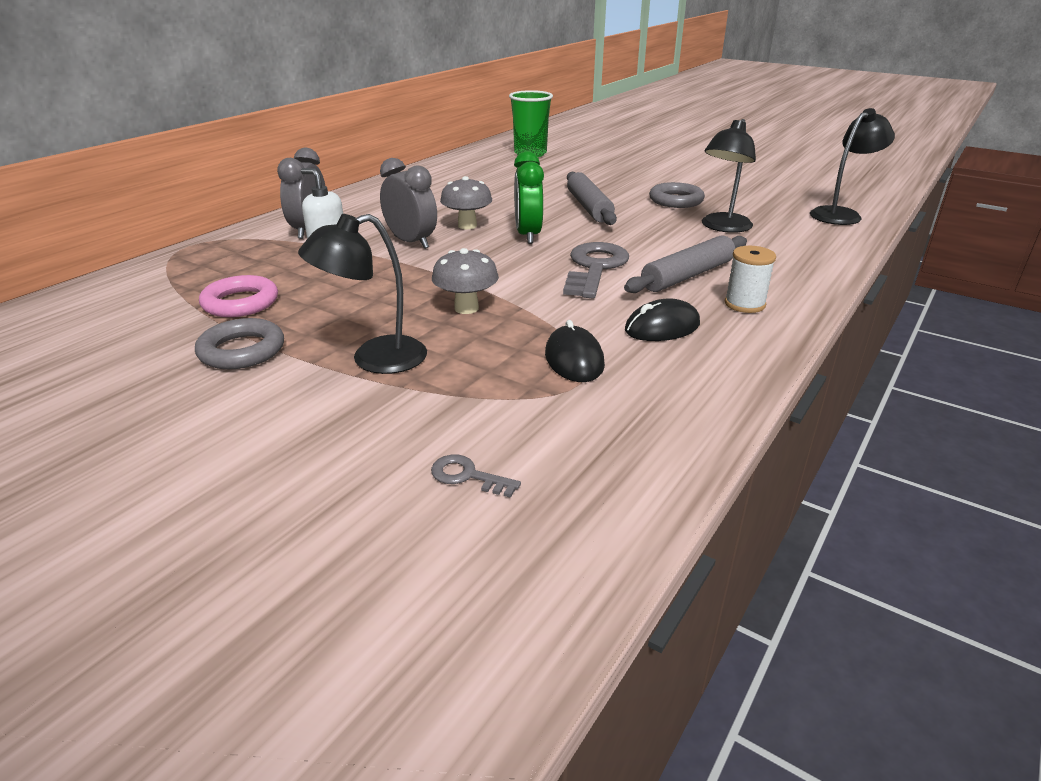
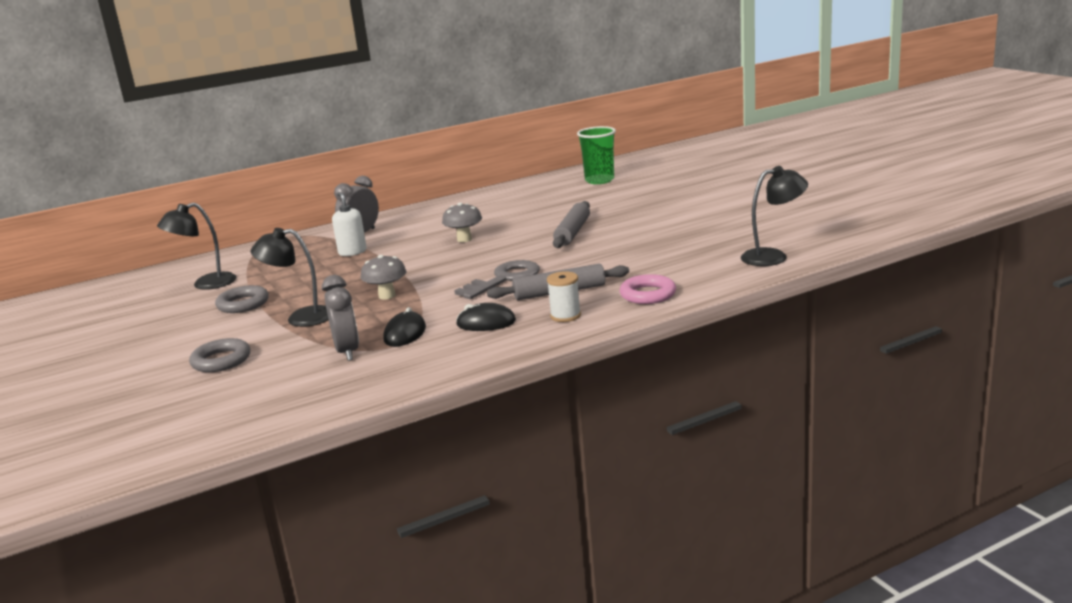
camera: 30 degrees right, 10 degrees down
(240, 303) = (271, 277): pink ring -> pink ring (648, 294)
(411, 242) = (412, 248): grey clock -> grey clock (347, 351)
(468, 476) = (274, 379): grey key -> none
(528, 235) = (495, 251): green clock -> none
(676, 200) = (651, 232): grey ring -> grey ring (221, 360)
(723, 227) = (650, 258): black lamp -> black lamp (205, 284)

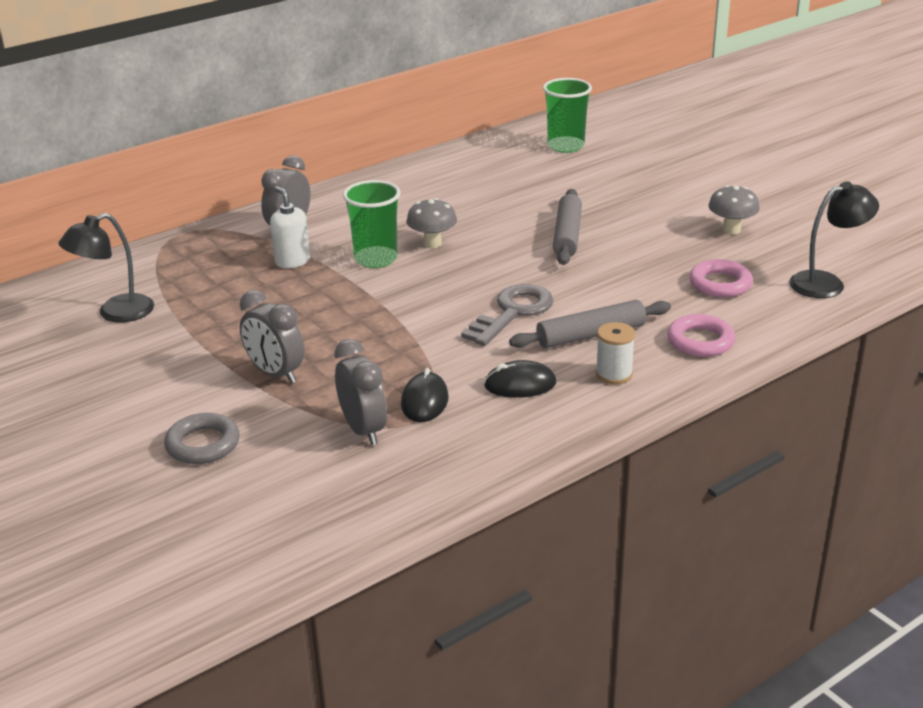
camera: 10 degrees left, 10 degrees up
(243, 304) = (185, 349): grey ring -> none
(301, 318) = (275, 373): black lamp -> grey clock
(387, 296) = (373, 338): grey mushroom -> grey mushroom (731, 230)
(416, 249) = (376, 259): none -> green cup
(682, 259) = (720, 284): none -> pink ring

